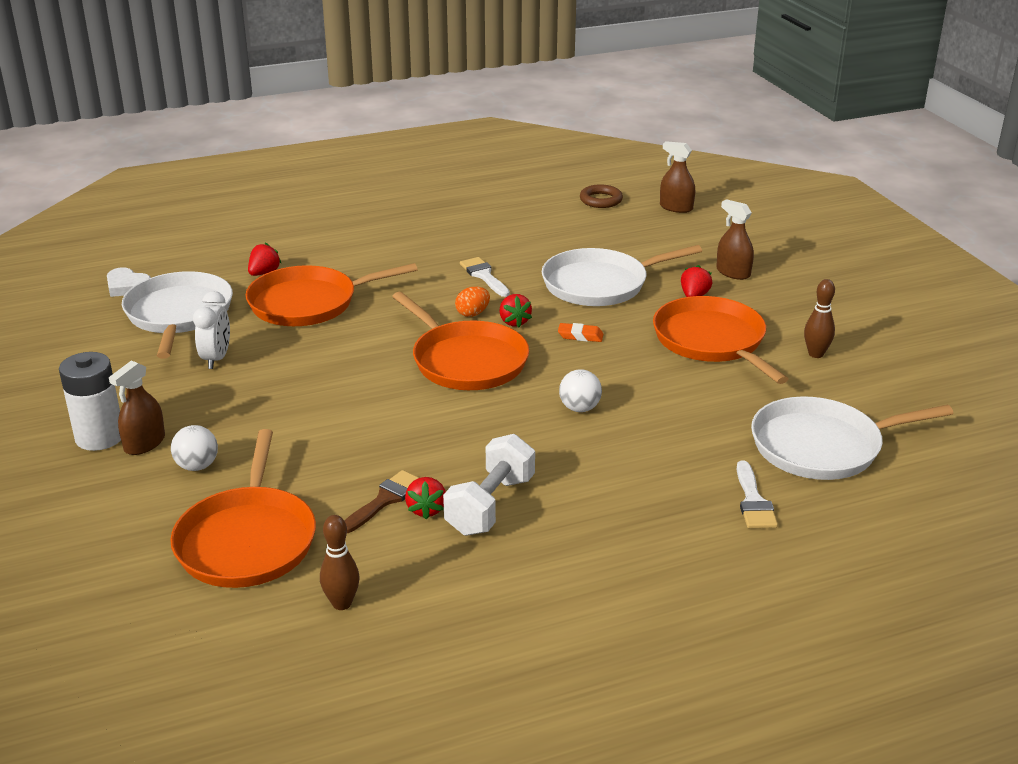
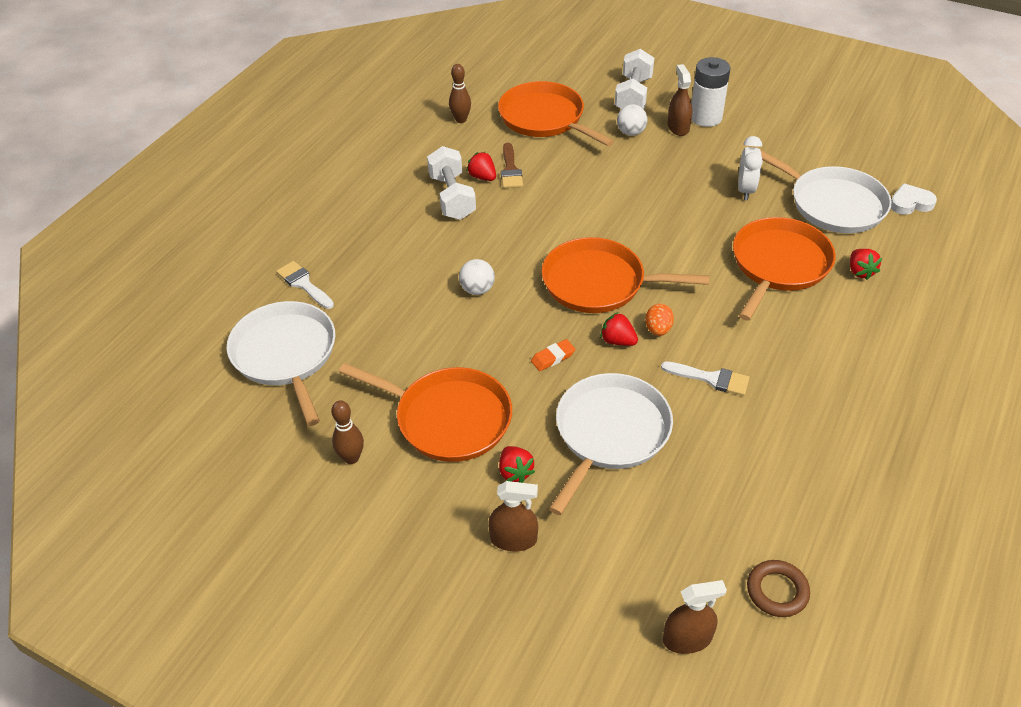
camera: 140 degrees right, 15 degrees up
(107, 507) = (633, 95): none -> white dumbbell
(216, 359) = (745, 190): white clock -> white clock turned 135 degrees counterclockwise
(822, 446) = (286, 355): white pan -> white pan turned 60 degrees counterclockwise

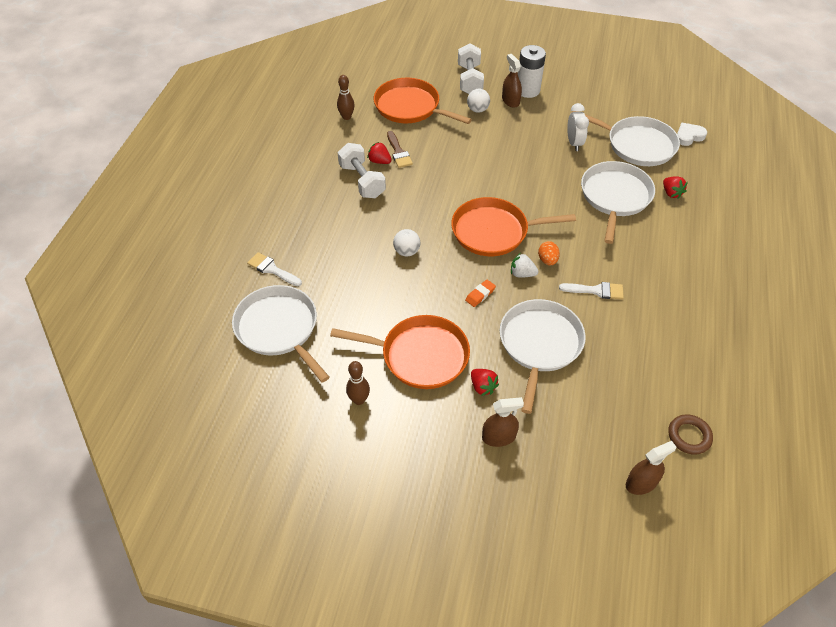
camera: 15 degrees left, 5 degrees up
(617, 341) = (522, 274): red strawberry -> white strawberry
(778, 265) = (615, 197): orange pan -> white pan

